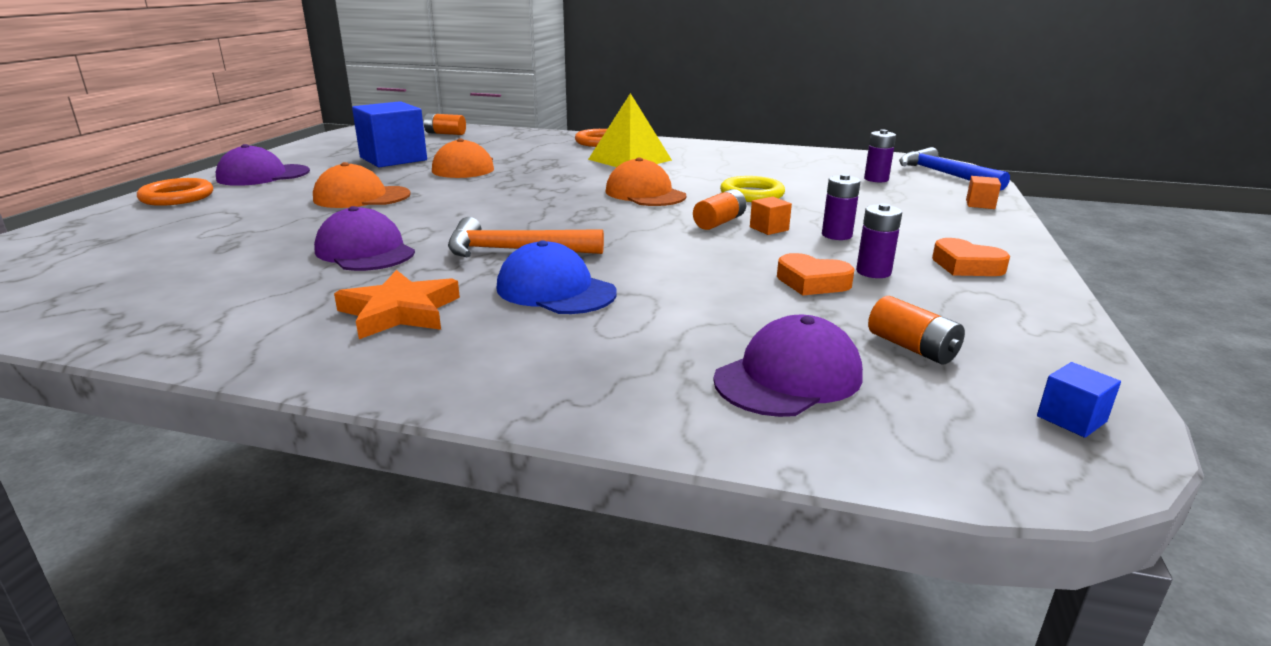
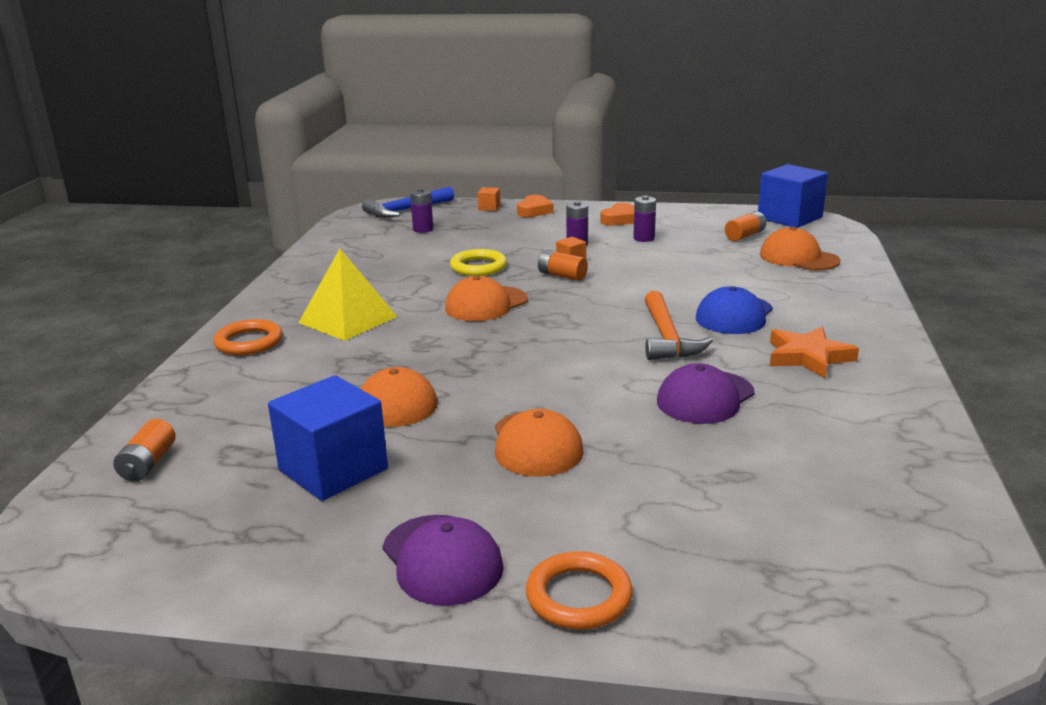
camera: 95 degrees left, 0 degrees up
(788, 377) = (798, 258): purple cap -> orange cap
(812, 282) = (671, 252): orange heart -> orange heart (534, 211)
(1071, 419) = (789, 218): blue cube -> blue cube, size x2.40

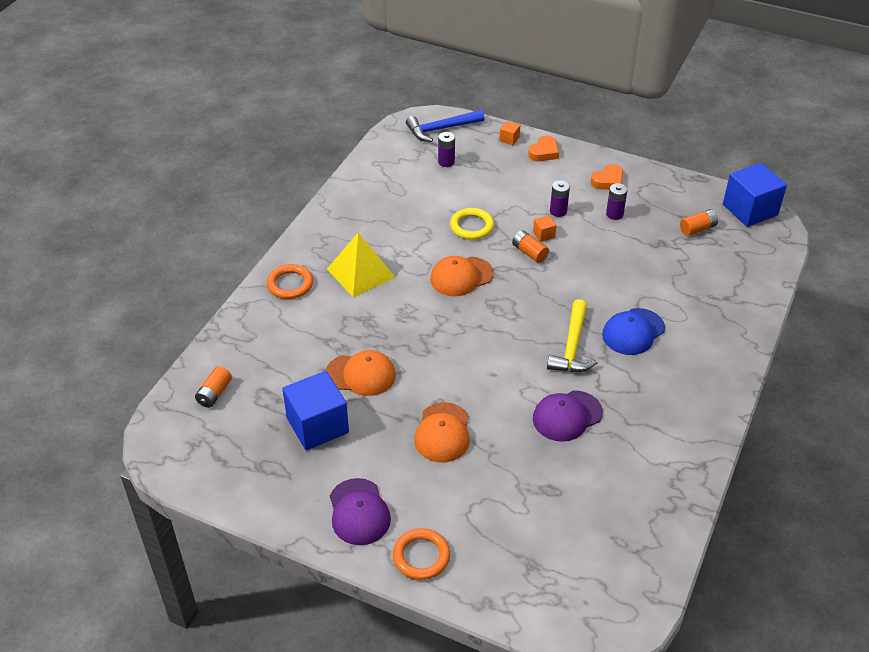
camera: 15 degrees right, 20 degrees up
(667, 338) = (572, 347): orange hammer -> yellow hammer
(798, 258) = (723, 270): orange cap -> none
(808, 357) = (659, 391): orange star -> none

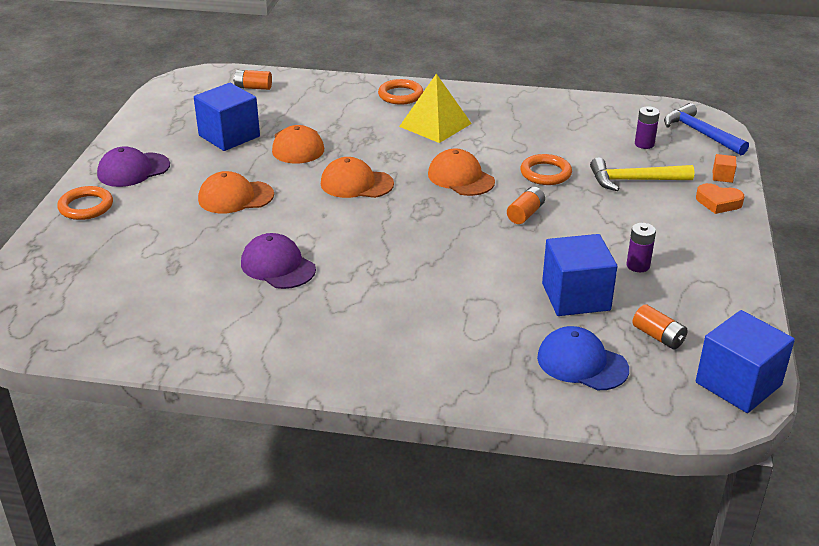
camera: 75 degrees right, 10 degrees down
(448, 344) = (356, 184): none -> orange cap
(471, 226) = (545, 173): yellow ring -> orange ring
(544, 234) = (563, 219): orange cube -> none
(558, 211) = (613, 224): purple battery -> none
(572, 347) = (384, 259): yellow hammer -> yellow hammer (634, 180)
(608, 181) = (701, 254): orange heart -> none
(633, 332) = (428, 299): blue cap -> blue cap (582, 363)
(646, 254) = (576, 297): none -> blue cube

